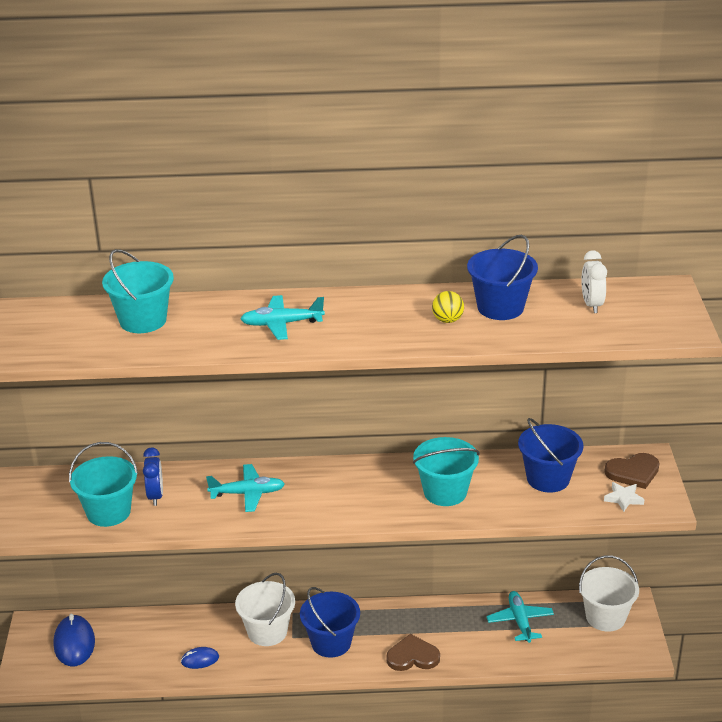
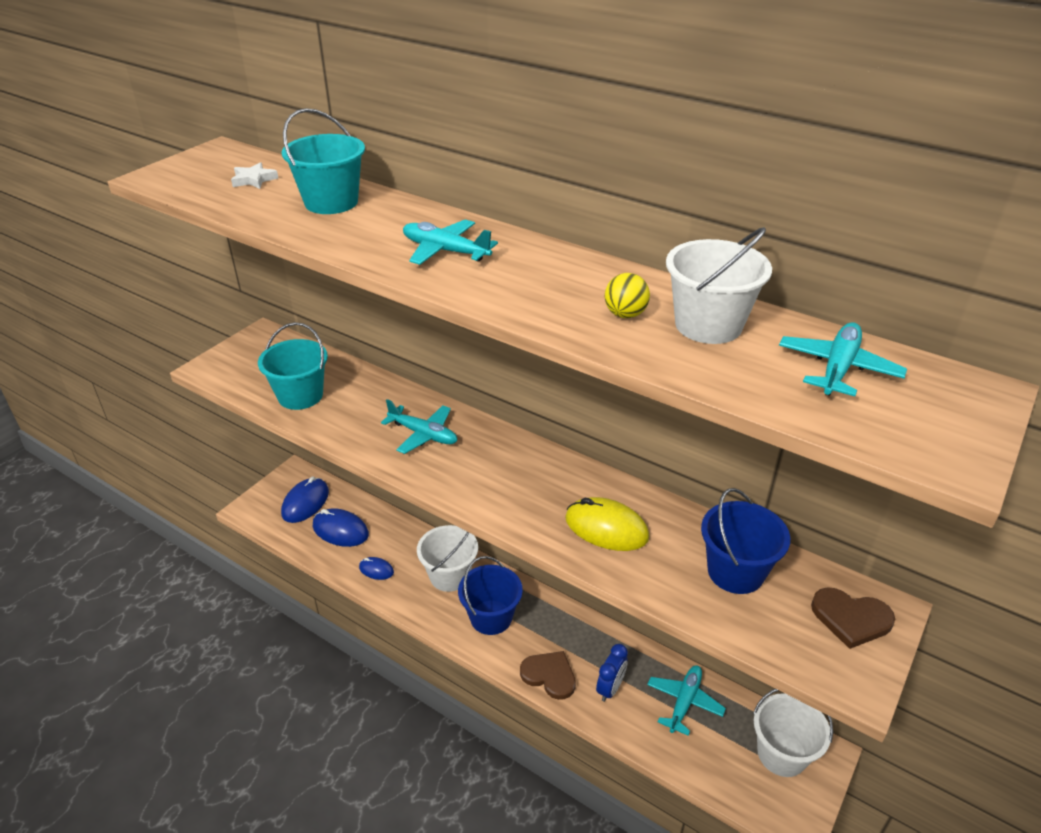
camera: 35 degrees right, 5 degrees up
(133, 647) = (340, 530): none -> blue mouse
(155, 496) = (350, 399): blue clock -> blue clock (610, 688)
(445, 492) = (606, 528): turquoise bucket -> yellow mouse
(500, 307) = (708, 325): blue bucket -> white bucket
(591, 305) = (838, 368): white clock -> turquoise plane
(623, 498) = (809, 646): white star -> white star (254, 180)

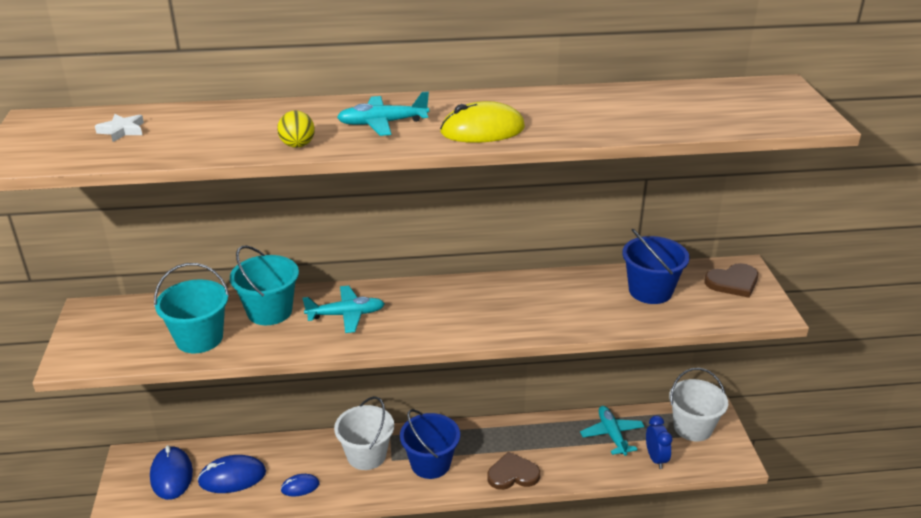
camera: 40 degrees left, 5 degrees down
(331, 202) = (228, 123): turquoise bucket -> turquoise bucket (269, 311)
(606, 528) = (549, 307): yellow mouse -> yellow mouse (482, 130)
(610, 688) = (560, 456): blue clock -> blue clock (655, 458)
(625, 314) = (561, 116): yellow ball -> yellow ball (297, 145)
(708, 325) = (614, 104): white bucket -> none
(838, 368) = (709, 100): turquoise plane -> none

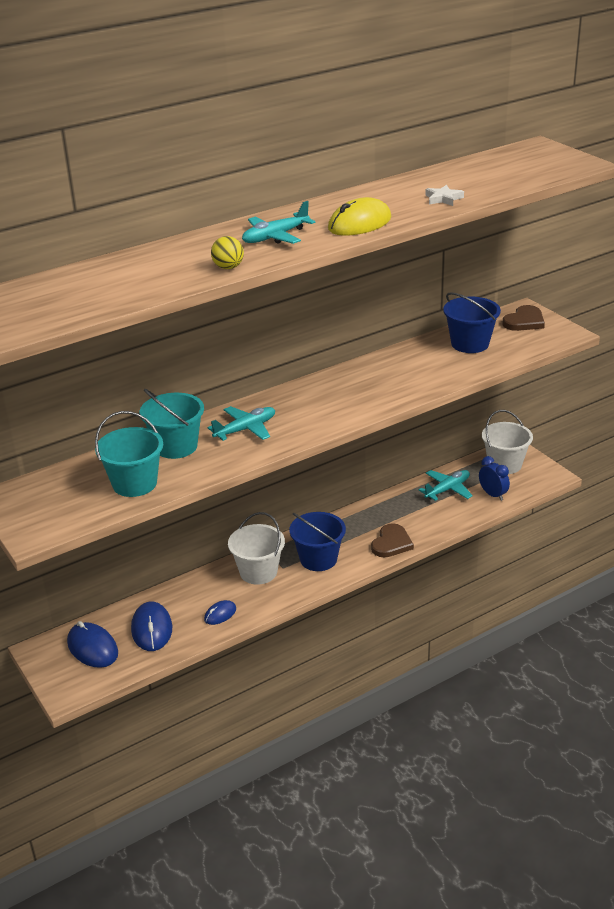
camera: 25 degrees left, 0 degrees up
(122, 130) = (59, 293): white star -> white star (443, 199)
(232, 477) = (152, 629): blue mouse -> blue mouse turned 60 degrees counterclockwise
(513, 474) = (391, 543): brown heart -> brown heart turned 150 degrees clockwise
(612, 435) = (447, 489): turquoise plane -> turquoise plane turned 90 degrees clockwise

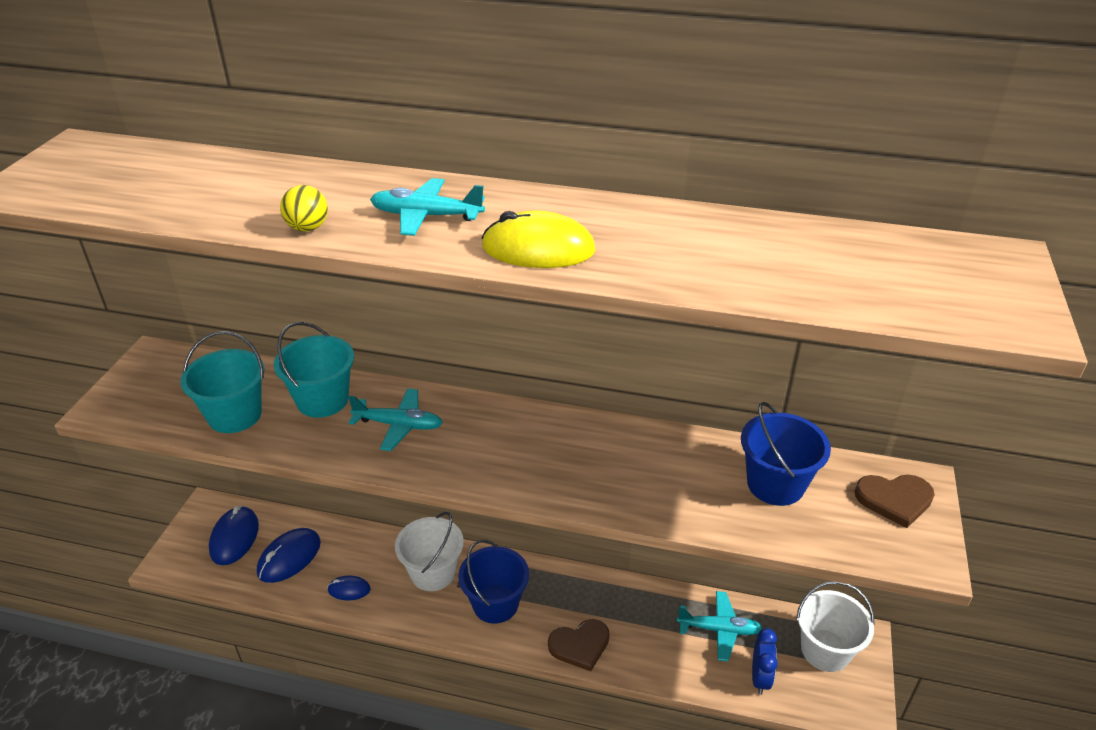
camera: 45 degrees right, 5 degrees up
(443, 199) = (703, 269): white star -> none

